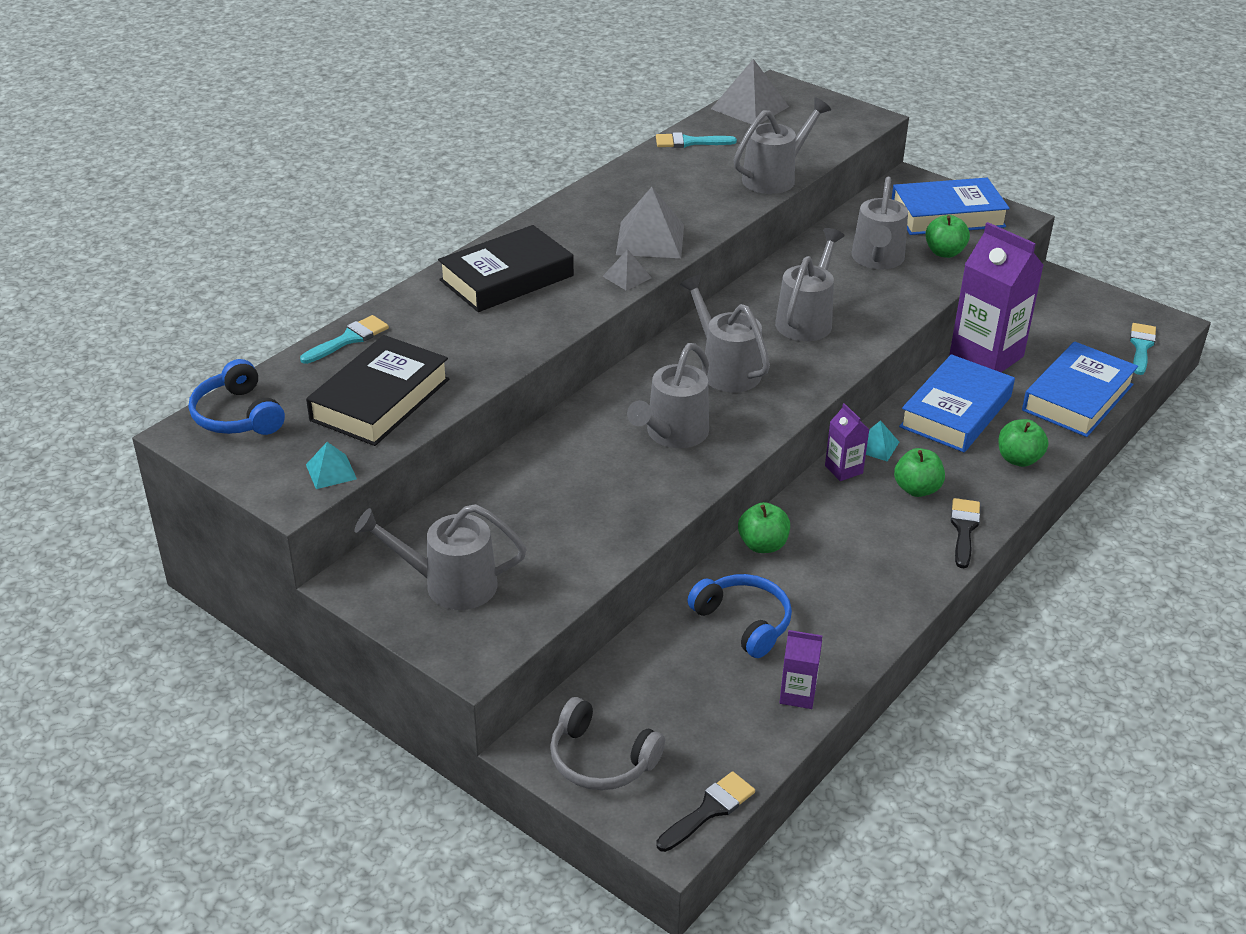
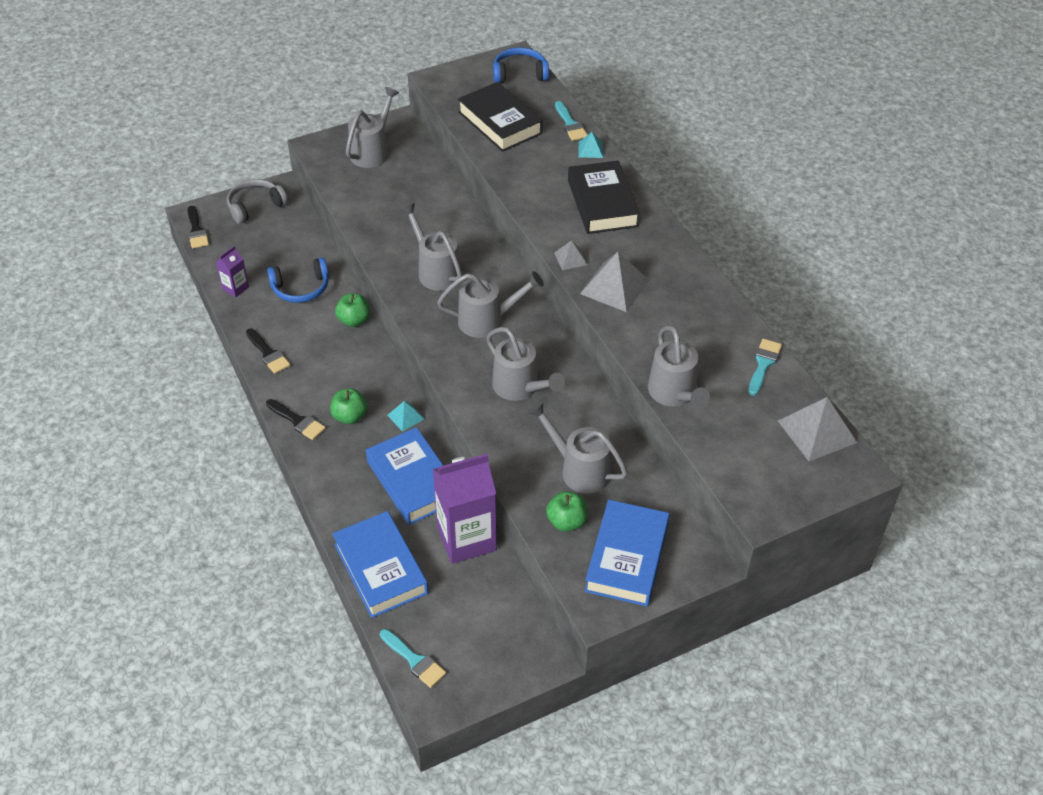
camera: 115 degrees right, 10 degrees up
(331, 471) = (447, 94): turquoise pyramid -> turquoise pyramid (590, 149)
(843, 469) = (394, 388): purple carton -> none
(886, 602) = (268, 353): none -> black brush
(1018, 459) = (340, 489): green apple -> none

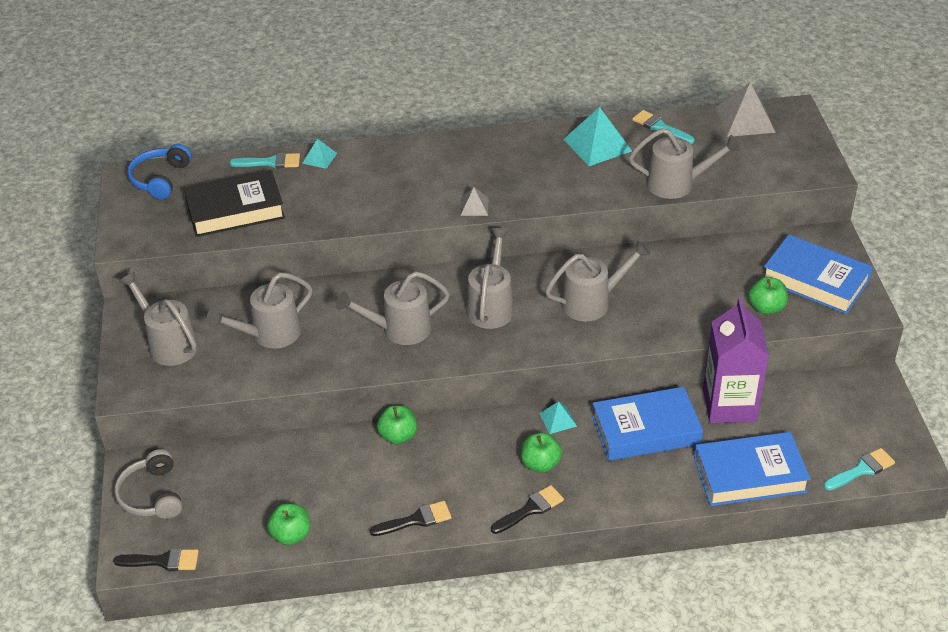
camera: 70 degrees left, 5 degrees down
(235, 288) = (291, 535): purple carton -> green apple
(301, 288) = (323, 474): blue headphones -> none
(578, 469) = (707, 286): grey watering can -> grey watering can (269, 335)
(602, 203) = (405, 168): black book -> none
(614, 286) = (526, 187): grey pyramid -> none
(707, 322) = (597, 145): none -> turquoise pyramid

